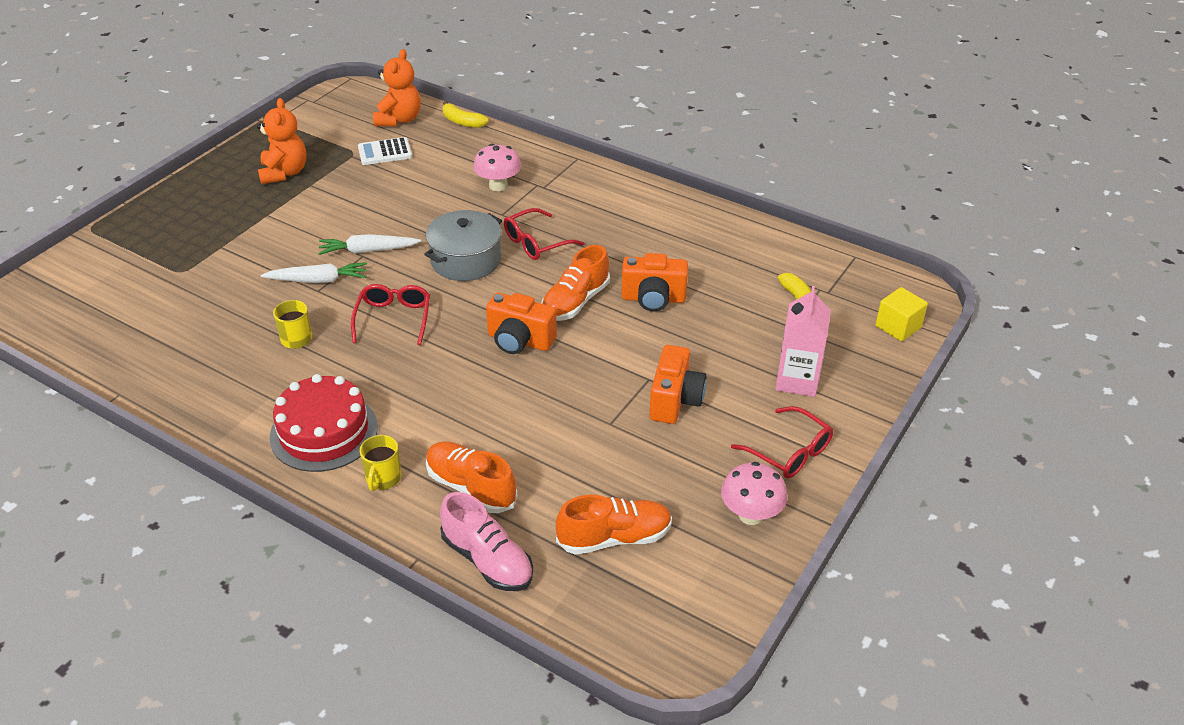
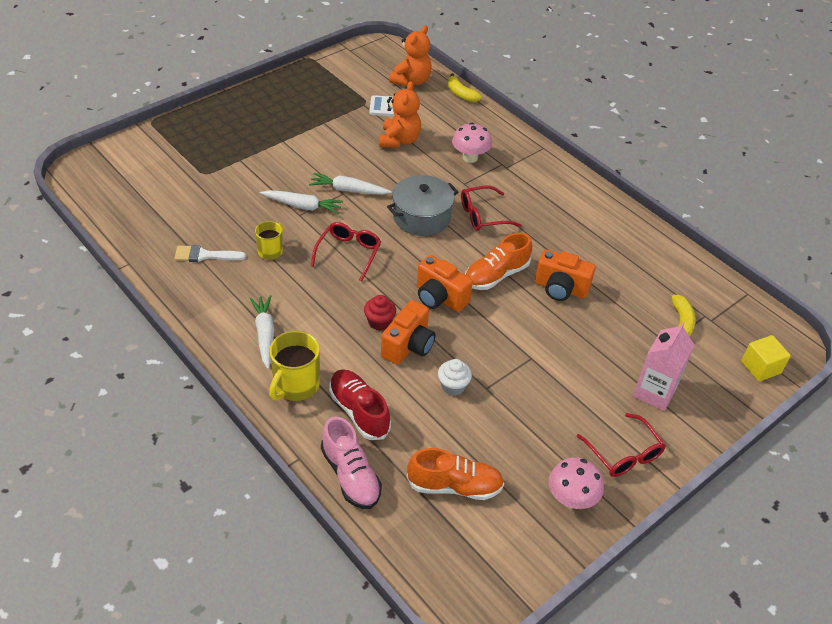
camera: 15 degrees right, 5 degrees up
(215, 362) = (204, 255): none -> white brush
(284, 173) = (307, 107): orange teddy bear -> orange teddy bear (399, 140)
(324, 432) = (265, 334): red cake -> white carrot
(383, 478) = (295, 385): yellow mug -> yellow mug, size x1.61
(459, 384) = (379, 322): none -> red cupcake
(471, 487) = (359, 411): orange shoe -> red shoe
(571, 431) = (453, 386): none -> white cupcake
(675, 400) = (546, 382): orange camera -> orange camera (408, 346)

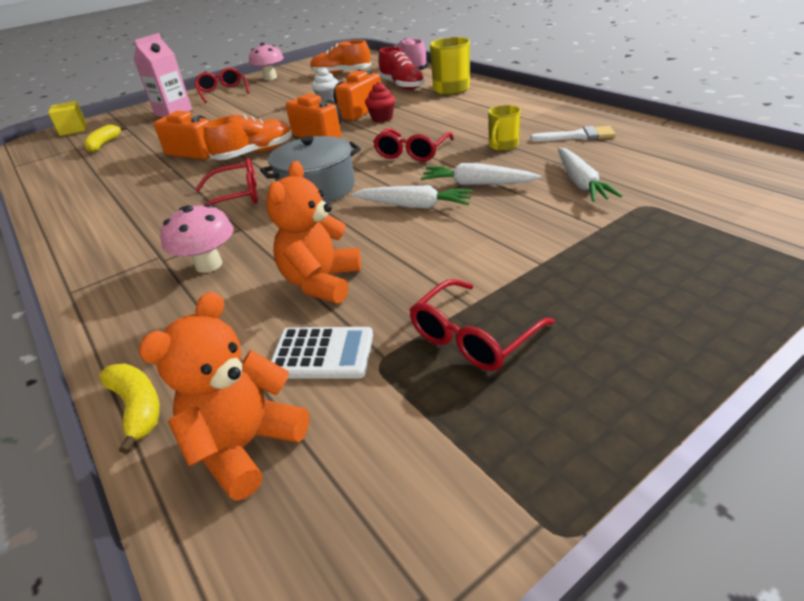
camera: 170 degrees left, 10 degrees down
(265, 334) = (486, 104): white carrot -> white carrot (580, 183)
(325, 109) = (473, 337): none -> red glasses

